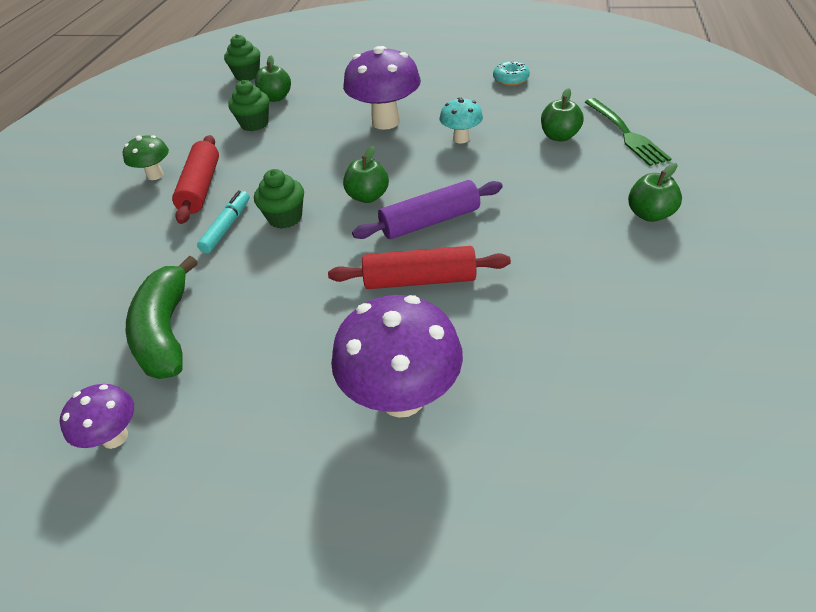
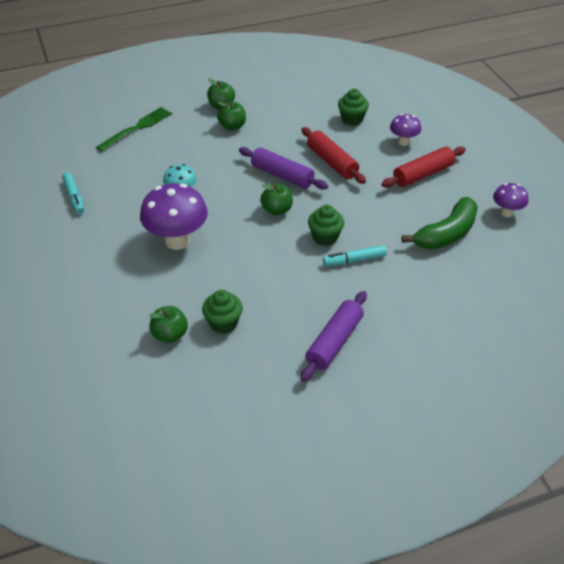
camera: 125 degrees left, 0 degrees up
(155, 175) = (334, 342): green mushroom -> purple rolling pin
(201, 187) = (327, 301): red rolling pin -> red rolling pin (423, 174)
(247, 75) = (132, 389): green cupcake -> green cupcake (352, 119)
(402, 397) = (403, 142): purple mushroom -> purple mushroom, size x0.54
(510, 79) = (74, 197): turquoise donut -> turquoise marker
(559, 136) = (154, 152): green apple -> green apple (232, 126)

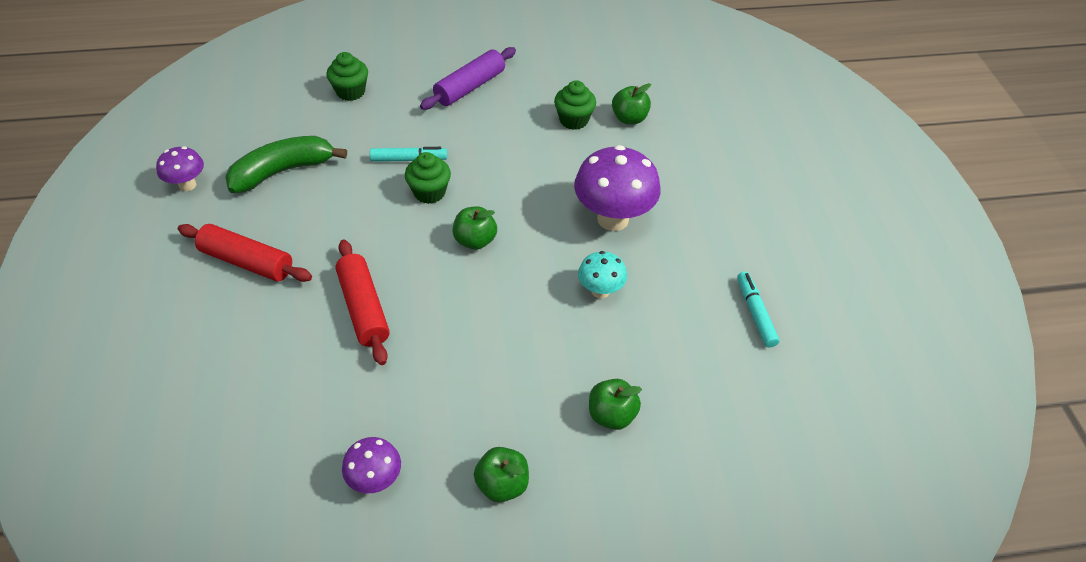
camera: 170 degrees left, 5 degrees up
(137, 128) = (665, 451): green fork -> none
(232, 126) = (495, 421): green apple -> green apple (611, 415)
(282, 175) = (447, 297): purple rolling pin -> none
(352, 119) = (282, 398): green cupcake -> green cupcake (350, 92)
(403, 142) = (231, 328): purple mushroom -> purple mushroom (375, 480)
(423, 174) = (247, 262): red rolling pin -> red rolling pin turned 45 degrees clockwise

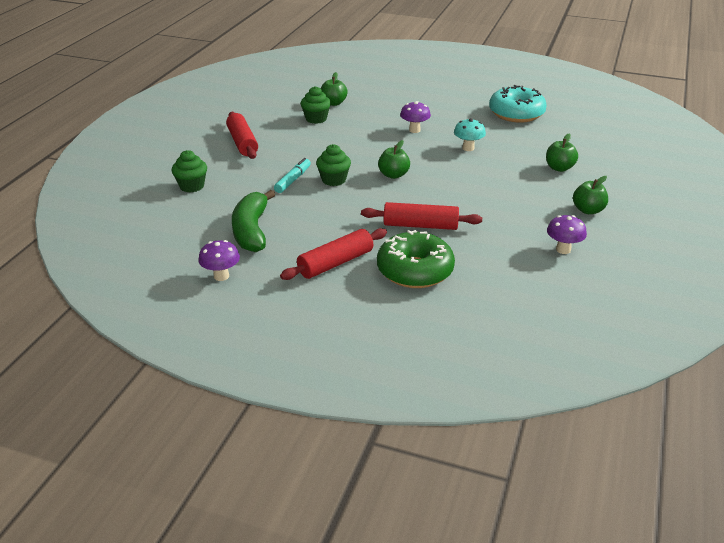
camera: 60 degrees left, 15 degrees down
(258, 337) = (415, 271): none -> green donut
(470, 87) = (242, 143): purple rolling pin -> red rolling pin
(613, 219) = (414, 130): purple mushroom -> purple mushroom, size x0.54
(755, 313) = (516, 113): turquoise marker -> turquoise donut

